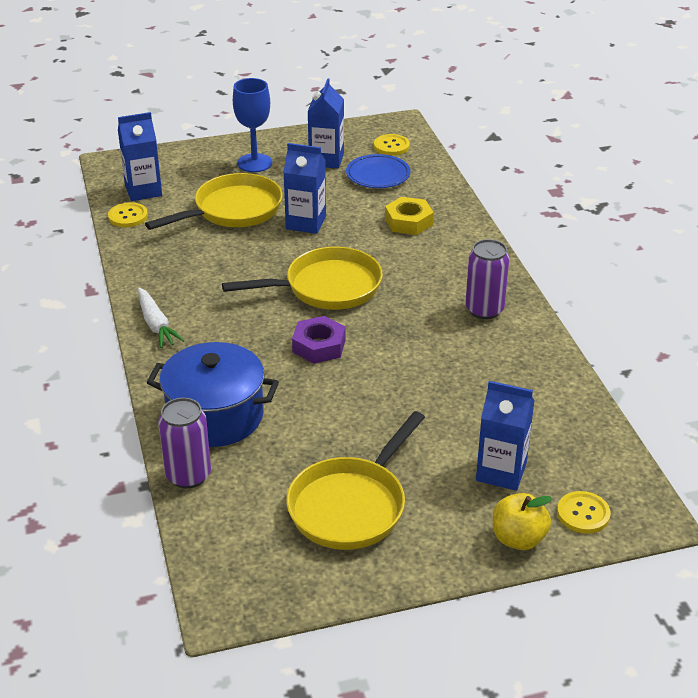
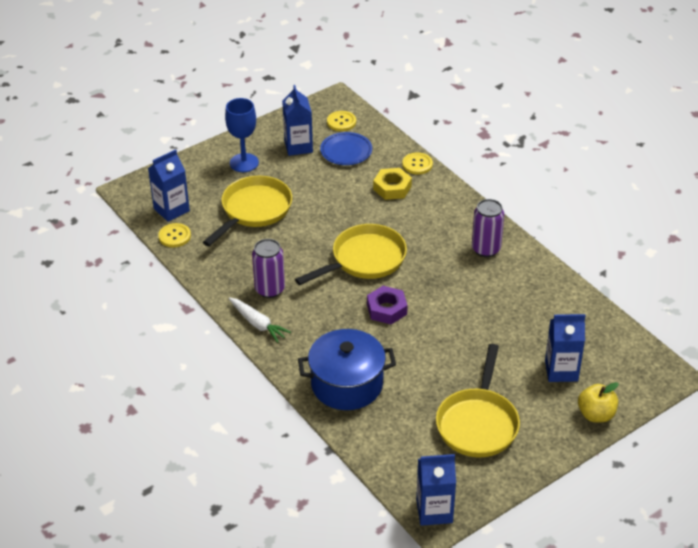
camera: 20 degrees left, 5 degrees up
(188, 475) = (356, 434): purple can -> purple can (270, 289)
(306, 223) = (316, 208): blue carton -> blue carton (434, 511)
(583, 514) = (627, 385): yellow button -> yellow button (417, 164)

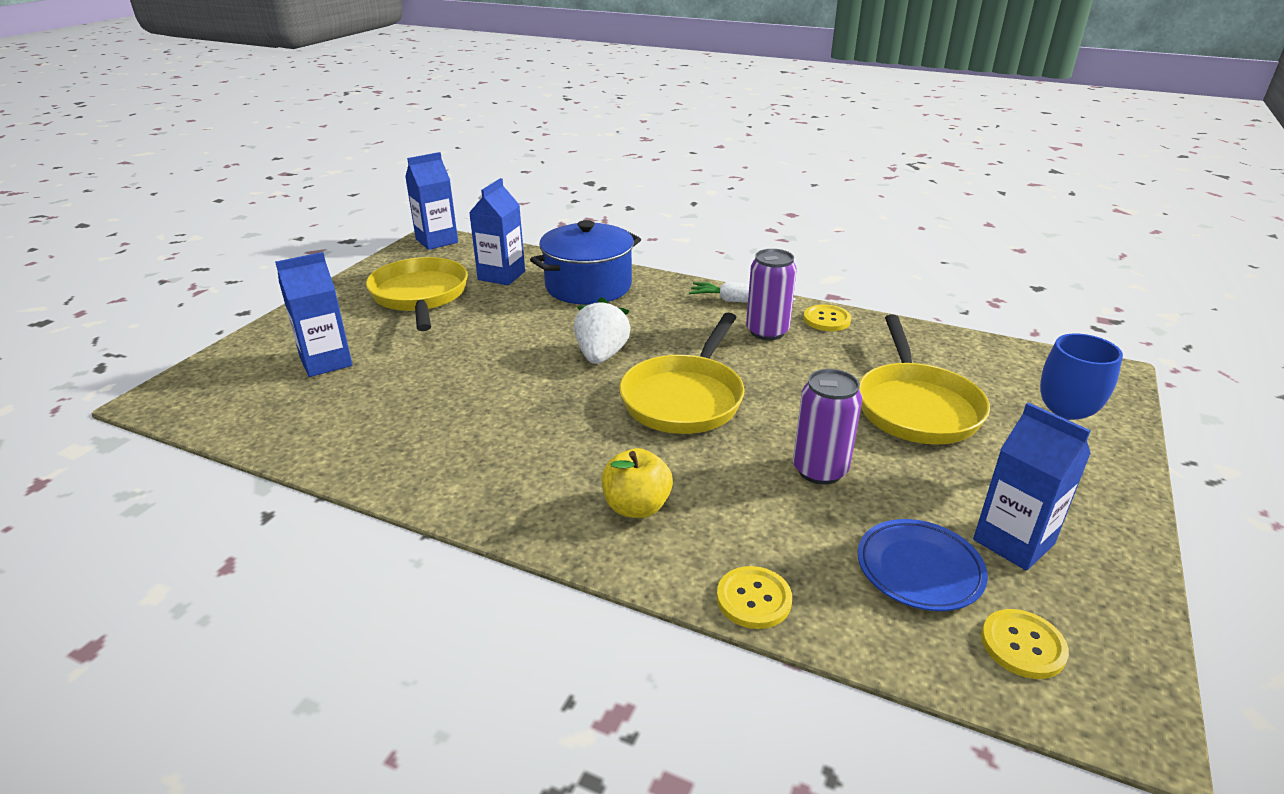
camera: 150 degrees right, 10 degrees down
(171, 210) = (1016, 370): blue carton -> blue carton (501, 275)
(174, 236) = (958, 345): yellow button -> yellow button (826, 320)
(386, 309) = (601, 355): purple nut -> white strawberry
(392, 188) = (753, 525): yellow nut -> none
(486, 249) = (503, 475): purple can -> purple can (820, 470)
(596, 414) = (272, 336): yellow apple -> yellow apple (636, 507)

